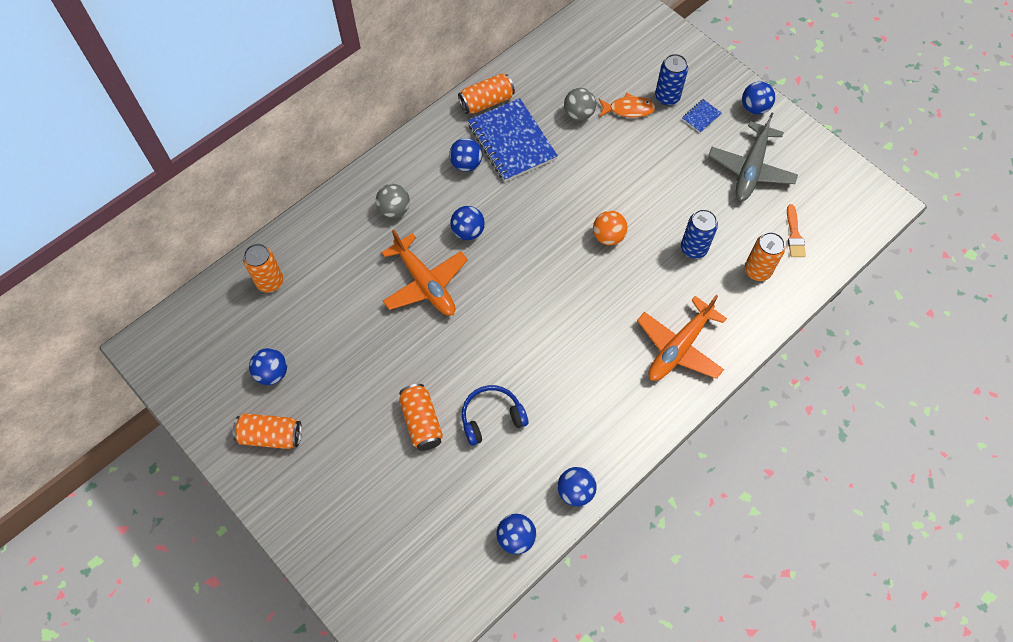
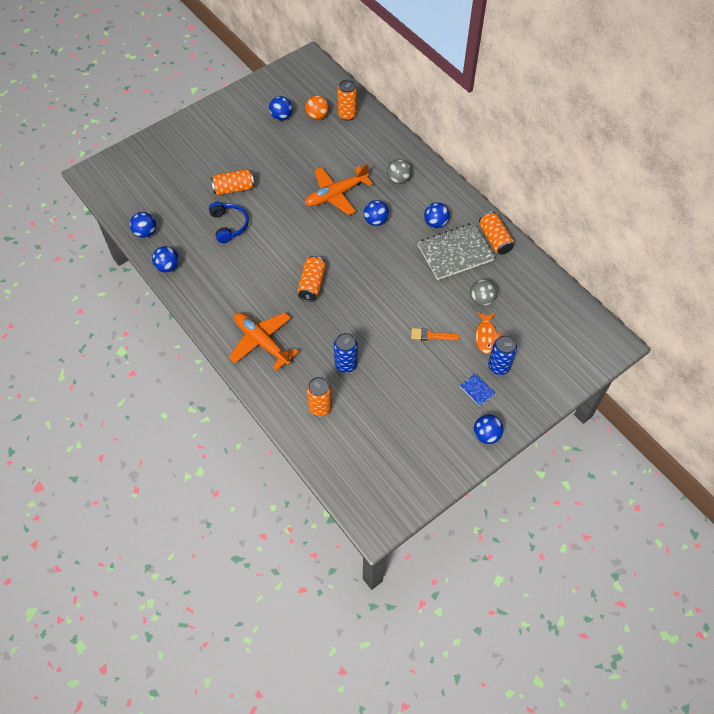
camera: 95 degrees right, 5 degrees down
(270, 435) = (239, 116): orange can -> orange can (312, 284)
(512, 142) = (455, 253): blue notebook -> grey notebook
(608, 236) = (363, 307): orange ball -> orange ball (317, 116)
(751, 169) = (420, 420): grey plane -> none
(794, 235) = (351, 442): orange brush -> orange brush (431, 335)

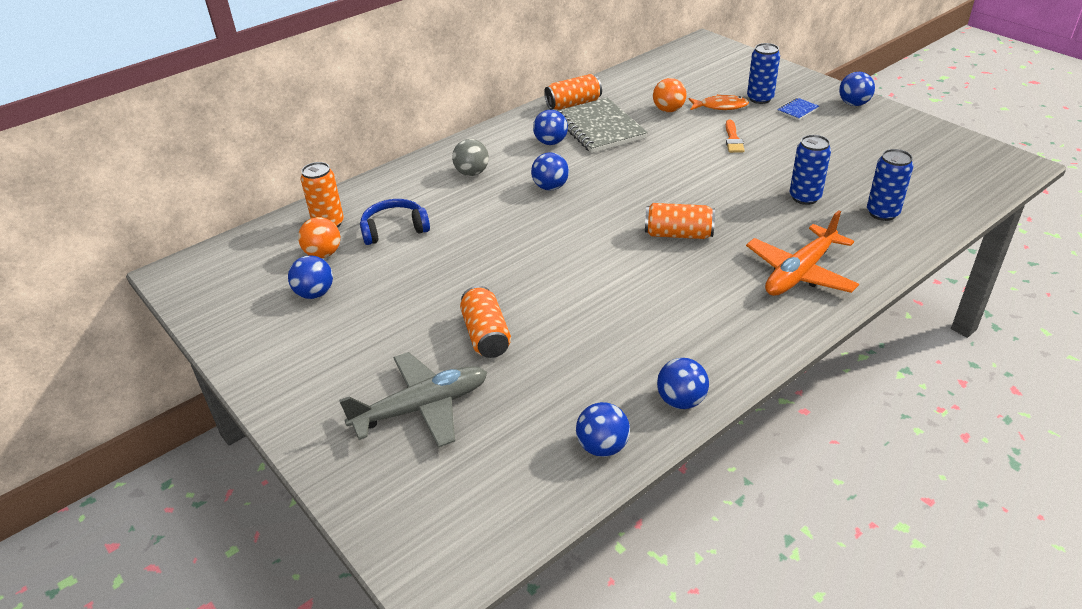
camera: 90 degrees left, 20 degrees down
(186, 165) = (422, 407): none -> grey plane
(229, 225) = (572, 331): blue headphones -> blue headphones (394, 229)
(320, 407) = (882, 213): orange can -> blue can
(336, 194) = (500, 224): orange plane -> none
(481, 300) = (668, 110): grey ball -> orange ball

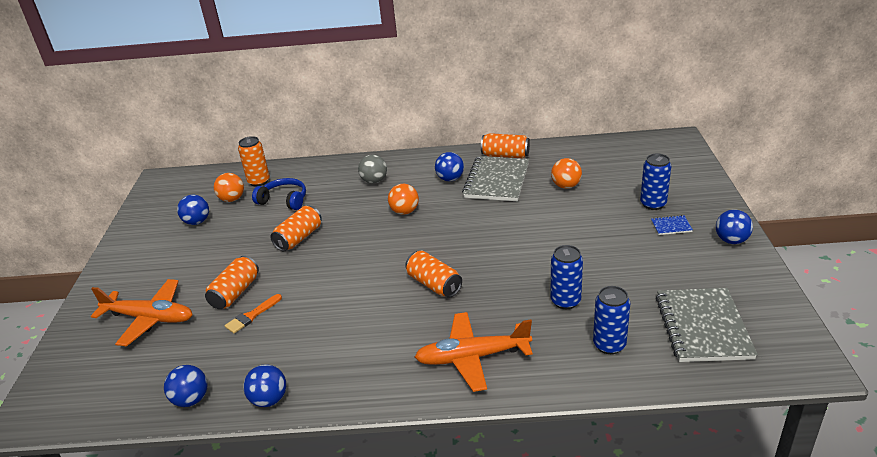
camera: 40 degrees right, 5 degrees down
(422, 407) = (150, 318): grey plane -> orange plane
(474, 256) = (299, 238): none -> orange can
(550, 187) = (404, 211): blue ball -> orange ball
(720, 106) = (610, 198): orange fish -> none
(733, 139) = (580, 229): orange brush -> orange brush (252, 316)
(922, 171) = (703, 327): none -> grey notebook

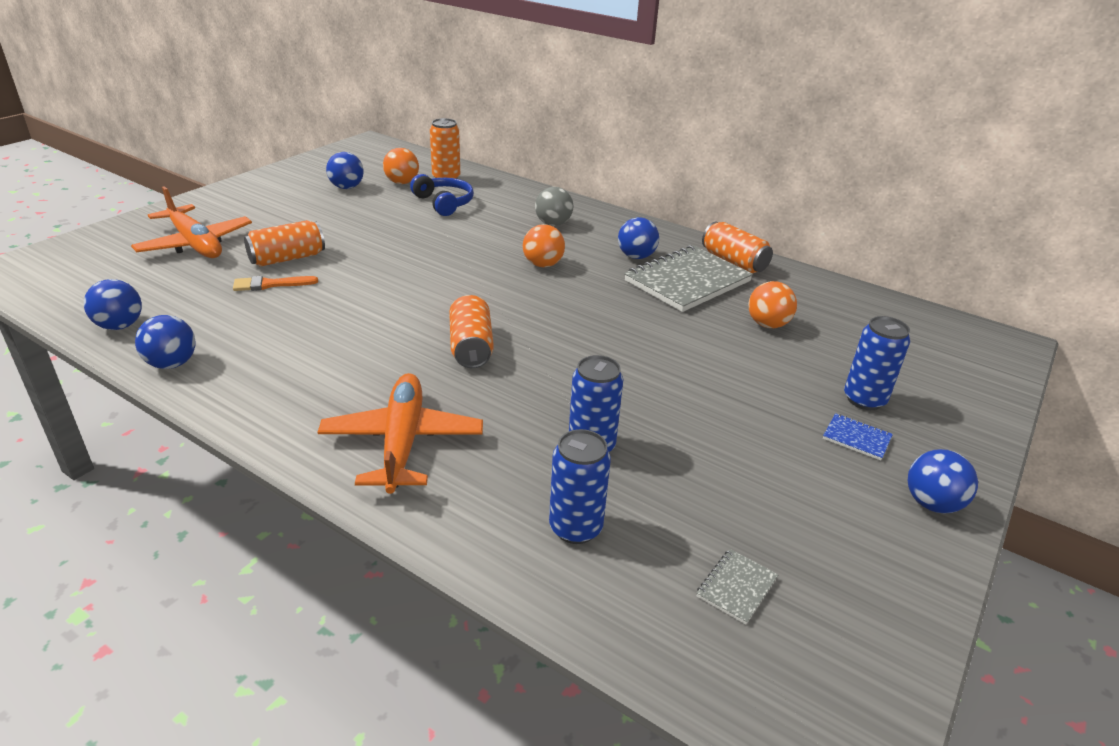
camera: 30 degrees right, 0 degrees up
(299, 238) = (408, 240): orange can -> none
(472, 357) = (402, 442): orange plane -> orange plane turned 60 degrees clockwise
(703, 327) = (736, 587): grey notebook -> grey notebook, size x0.42

